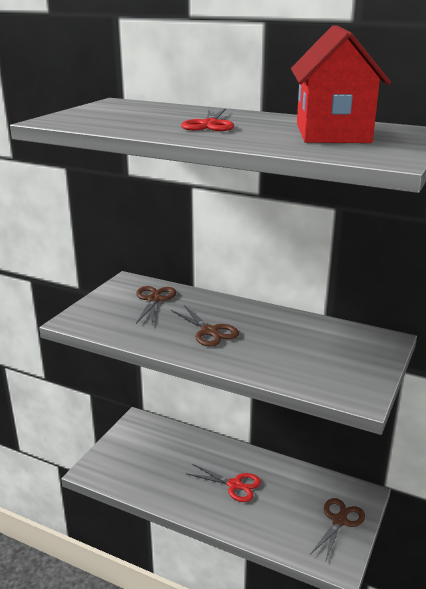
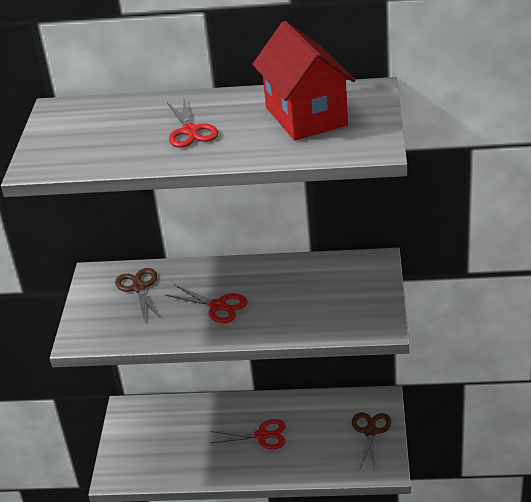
camera: 20 degrees left, 10 degrees up
(209, 331) = (218, 306): brown scissors -> red scissors

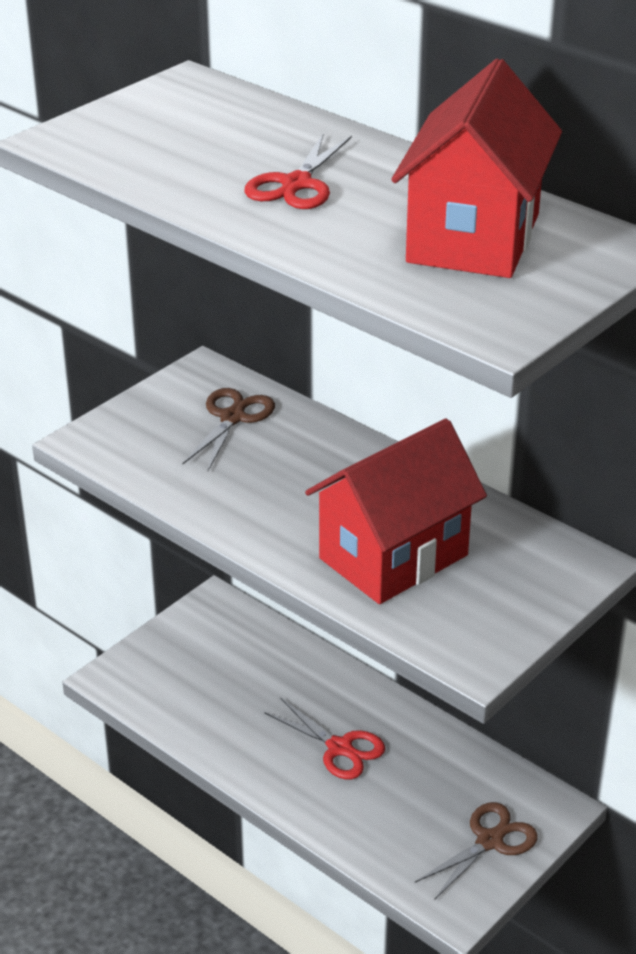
camera: 35 degrees right, 0 degrees up
(218, 306) = (296, 498): red scissors -> none
(294, 306) = (393, 557): none -> red house

